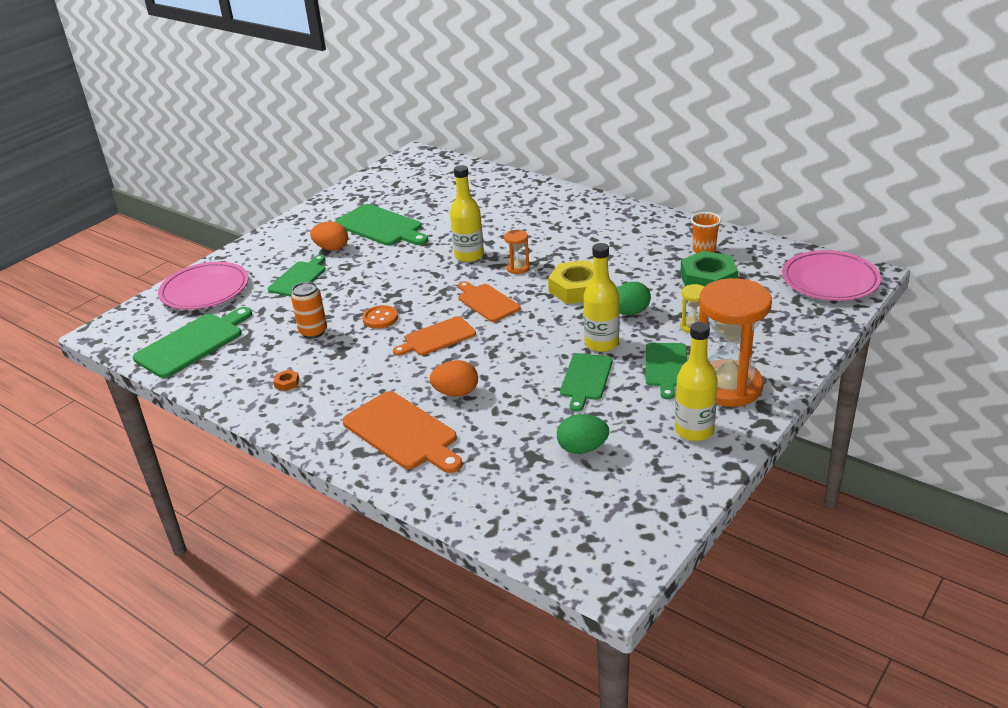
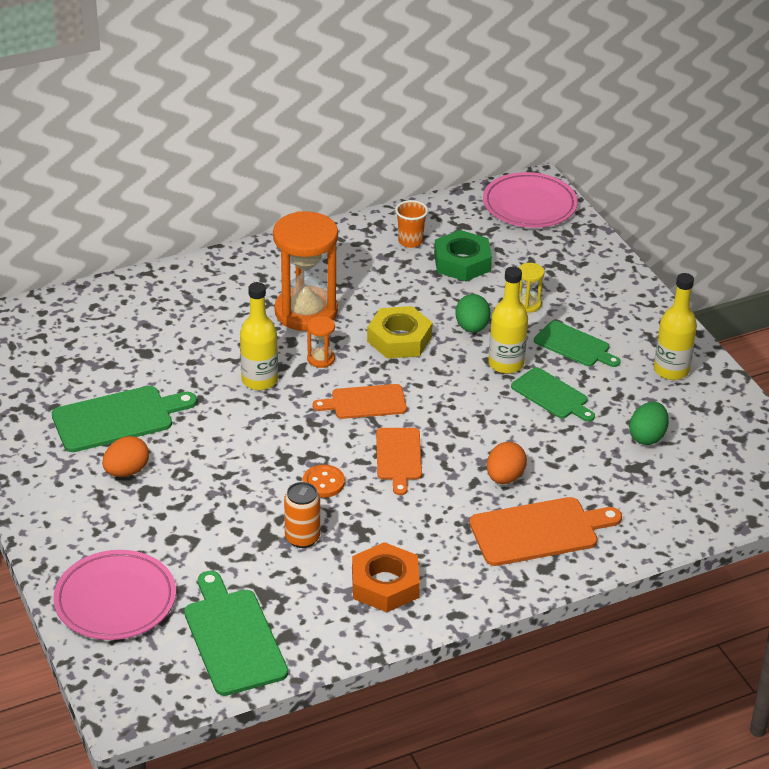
camera: 65 degrees left, 5 degrees up
(287, 383) = (385, 584): orange nut -> orange nut, size x2.46
(299, 278) = (169, 516): green cutting board -> none
(728, 387) = (629, 327): orange hourglass -> orange hourglass (306, 312)

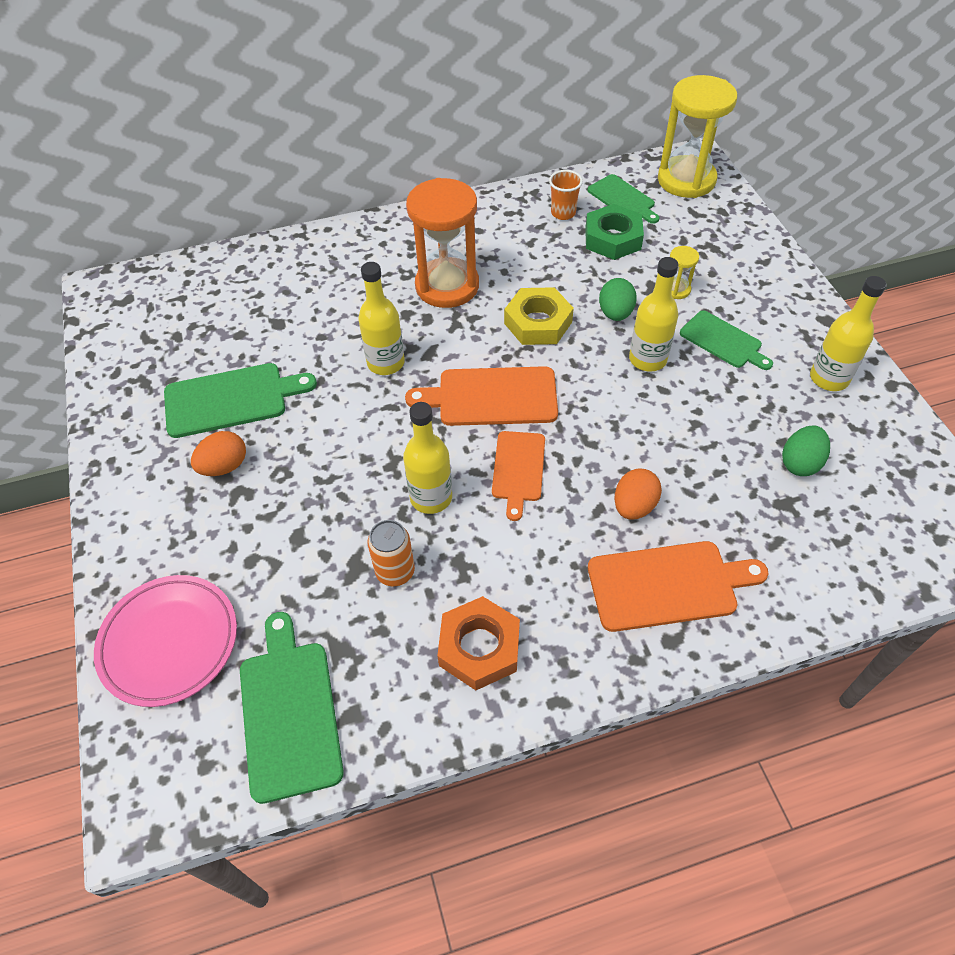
camera: 10 degrees right, 15 degrees up
(321, 359) = (453, 341): orange hourglass -> none
(323, 483) = (431, 497): orange button -> yellow bottle
(365, 402) = (491, 397): orange cutting board -> orange cutting board, size x1.52
(529, 205) = (686, 180): pink plate -> yellow hourglass
(552, 395) = (695, 401): green cutting board -> green cutting board (623, 199)

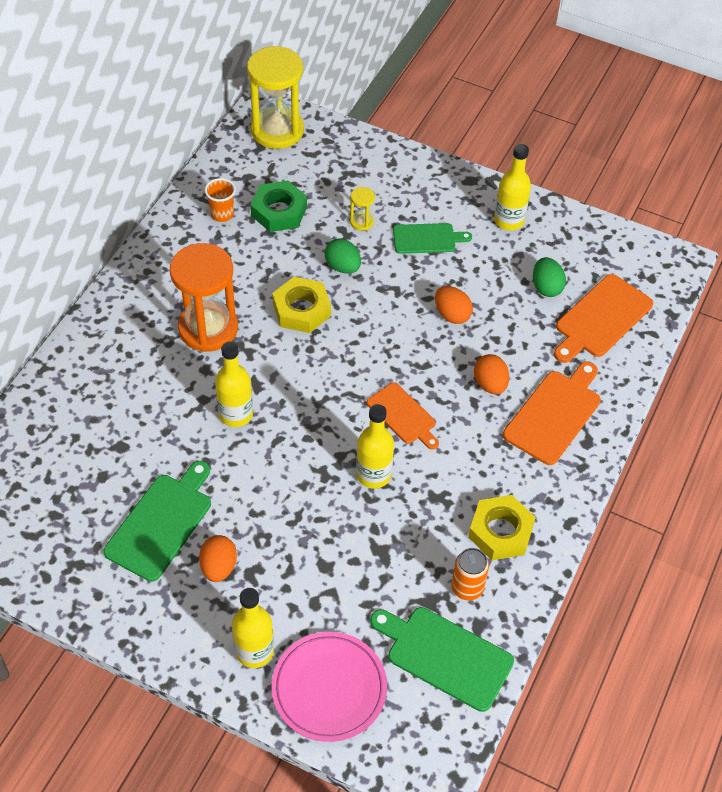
camera: 50 degrees left, 0 degrees up
(395, 571) = (406, 534): orange can -> orange can (467, 588)
(479, 647) = (500, 532): orange nut -> yellow nut
(491, 397) = (333, 383): orange cutting board -> orange cutting board (601, 319)
(623, 199) = (251, 174): green cutting board -> none
(647, 359) = (397, 284): yellow bottle -> yellow bottle (254, 651)
(670, 419) = (452, 315): none -> orange egg

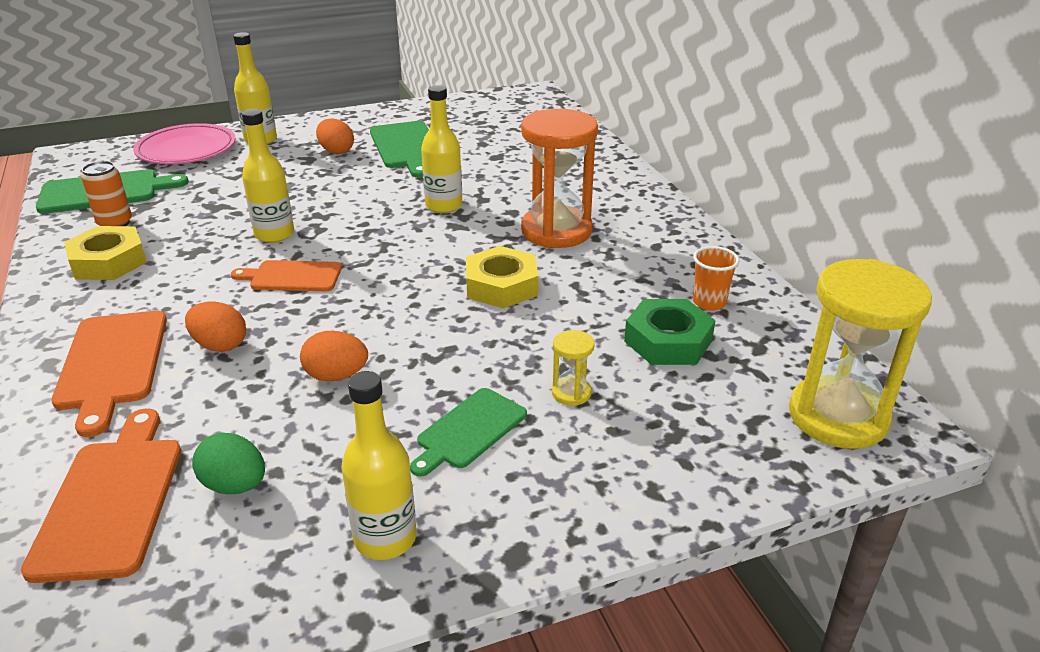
camera: 135 degrees right, 20 degrees down
(342, 267) = (520, 340): green egg -> none

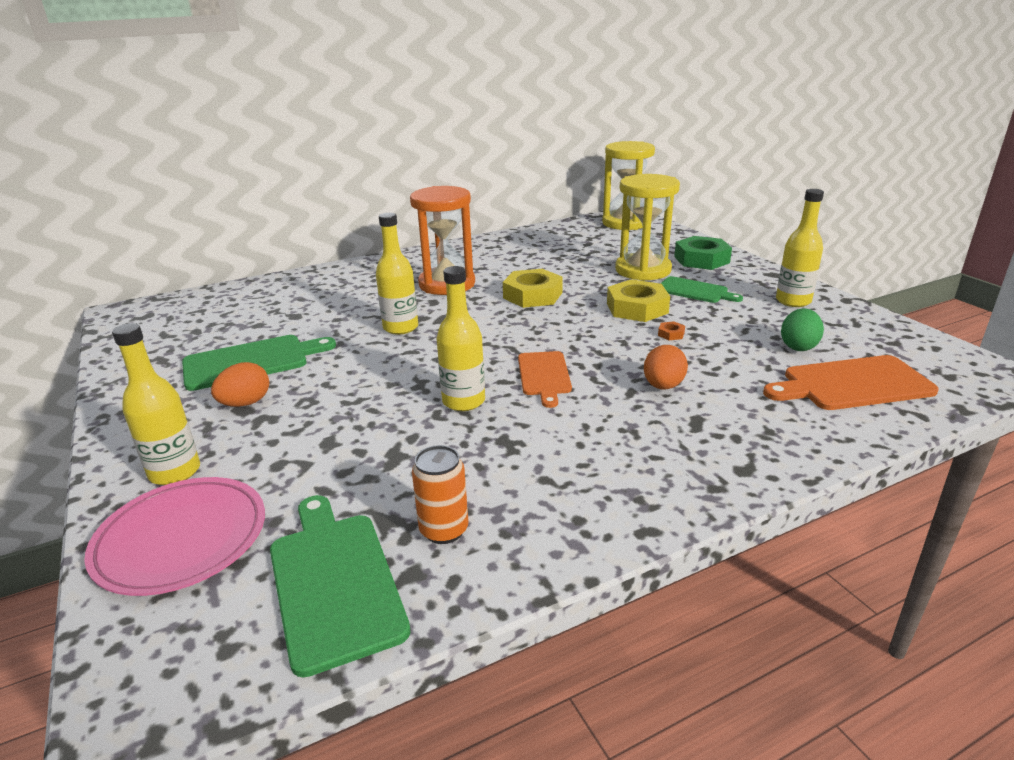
camera: 95 degrees left, 5 degrees down
(108, 261) = (545, 499): yellow nut -> yellow nut (637, 308)
(112, 364) = (720, 432): orange cutting board -> none
(336, 376) = (671, 334): orange egg -> orange nut
(571, 393) = (643, 270): yellow hourglass -> yellow hourglass, size x2.35
(668, 341) = (579, 251): green nut -> green nut (701, 259)
(709, 302) = (534, 243): orange cup -> none

